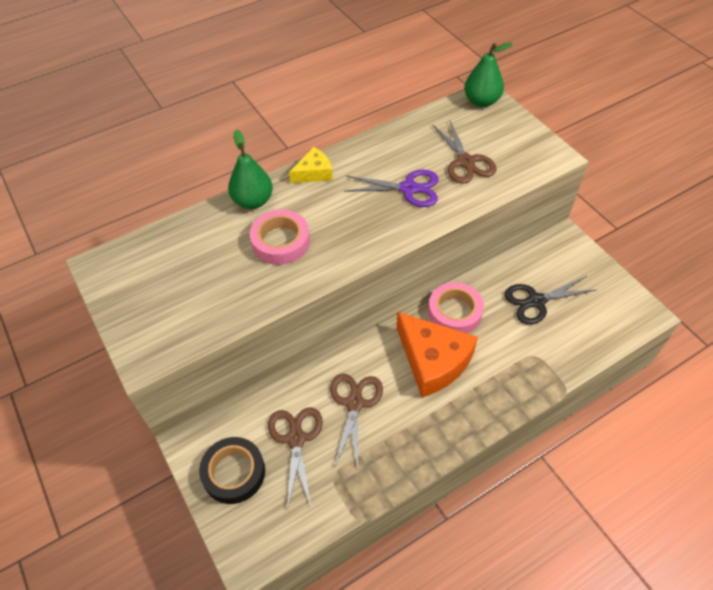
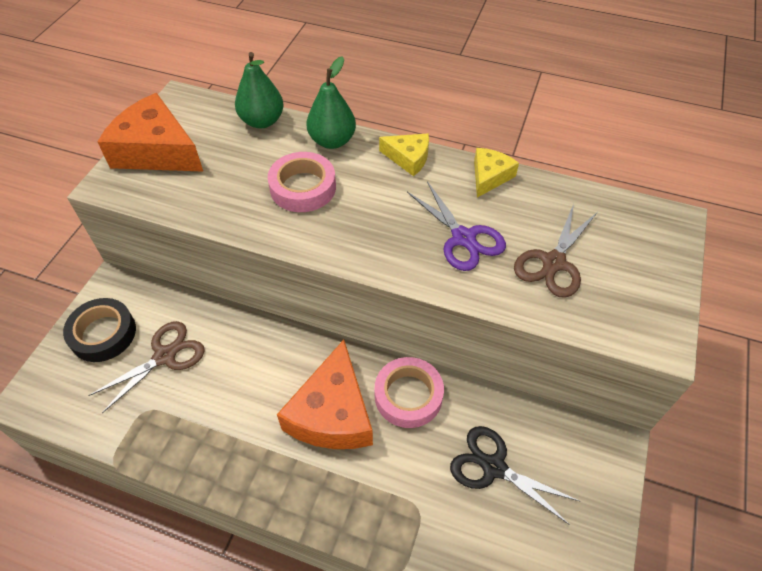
camera: 50 degrees right, 0 degrees up
(143, 308) = (156, 151): none -> orange cheese
(354, 403) = (233, 377): brown scissors -> none
(372, 146) = (489, 176): none -> yellow cheese
(481, 101) = (661, 223): green pear -> green pear (262, 121)

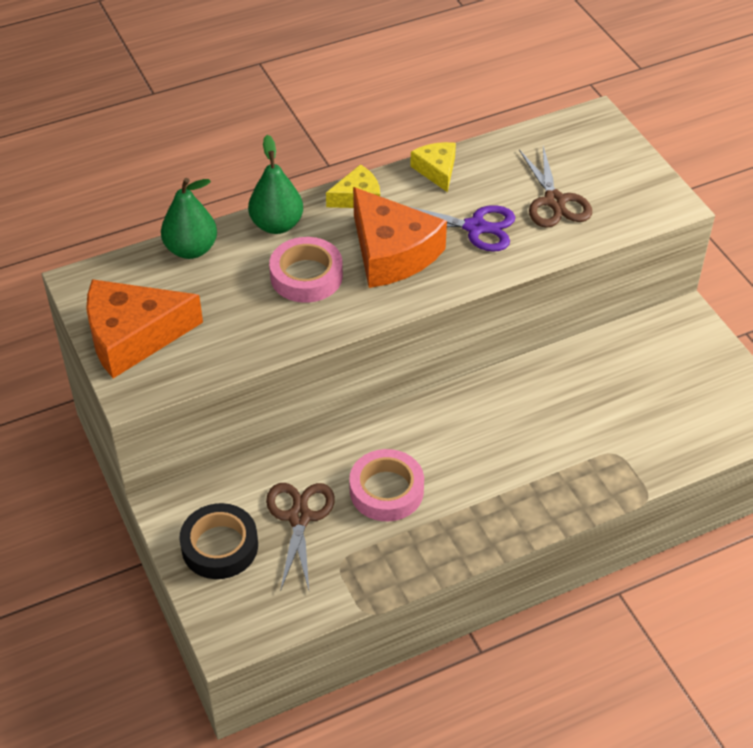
camera: 45 degrees left, 5 degrees down
(332, 413) = (484, 446): orange cheese -> orange cheese (392, 252)
(408, 395) = (521, 392): pink tape -> pink tape (386, 490)
(493, 467) = (631, 389): black scissors -> none

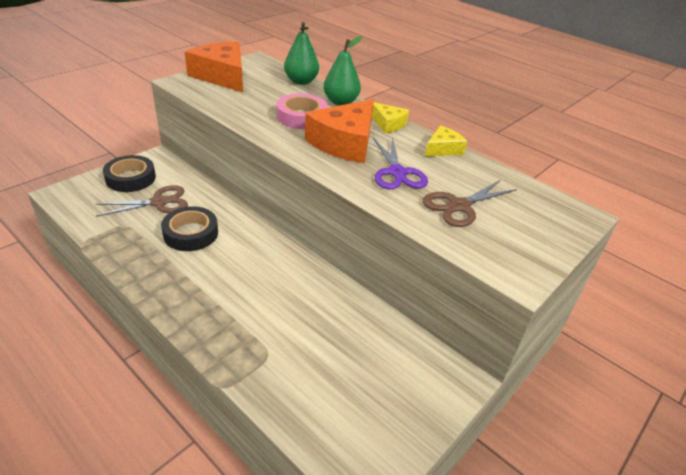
camera: 65 degrees right, 10 degrees down
(386, 490) = (191, 233): pink tape -> black tape

